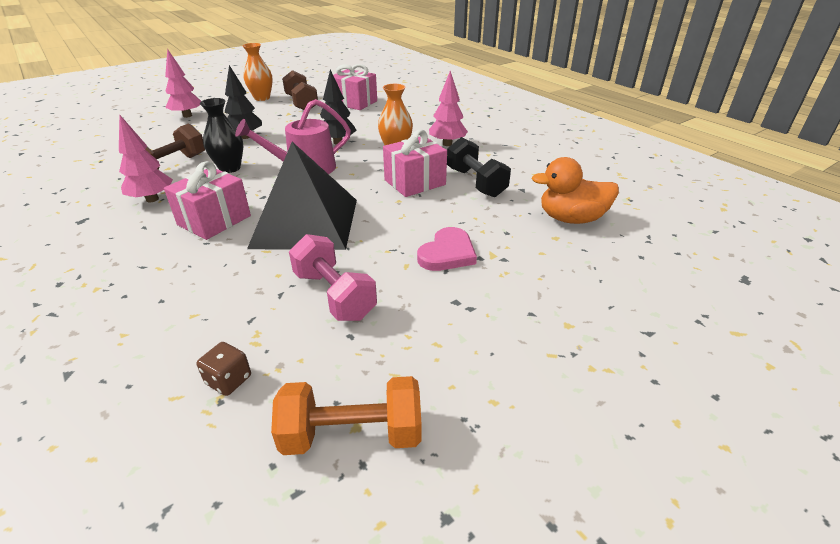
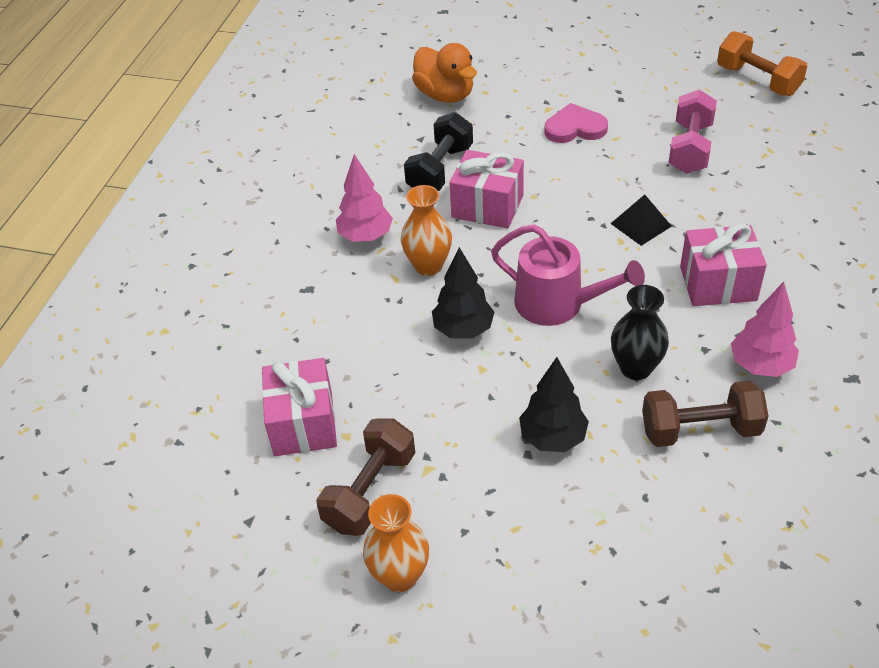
camera: 125 degrees left, 10 degrees up
(187, 116) = (576, 602): pink tree -> none
(229, 380) = (801, 138): brown dice -> none
(305, 223) = (641, 224): black pyramid -> black pyramid, size x0.41

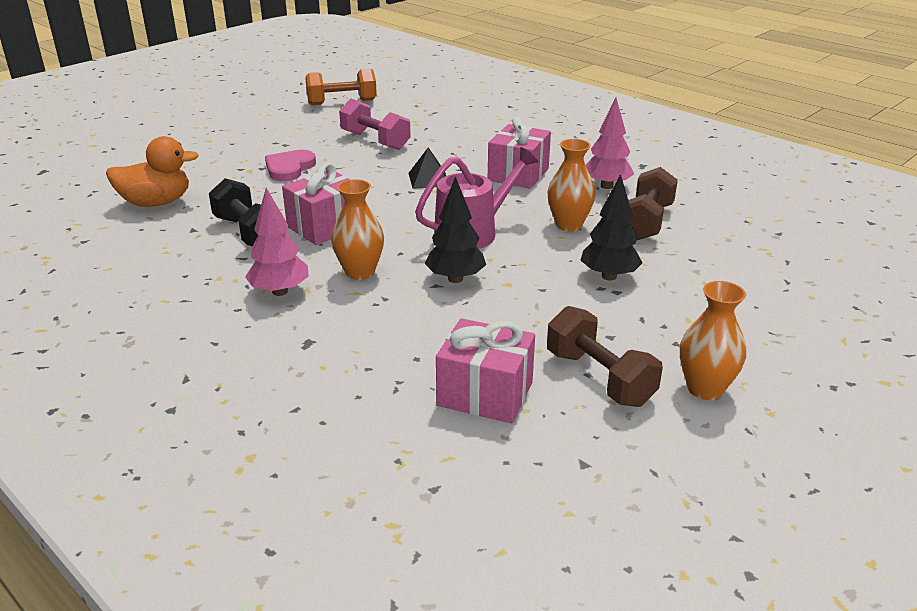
camera: 65 degrees left, 15 degrees down
(635, 368) = (568, 225): black vase -> orange vase

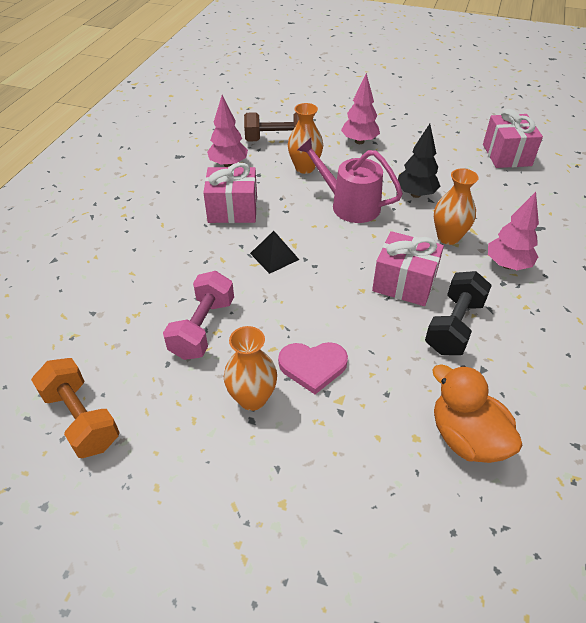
camera: 115 degrees left, 15 degrees up
(599, 378) = (457, 128): brown dumbbell -> none
(609, 276) = (359, 141): black tree -> pink tree
(705, 389) = (435, 102): orange vase -> orange vase (252, 398)

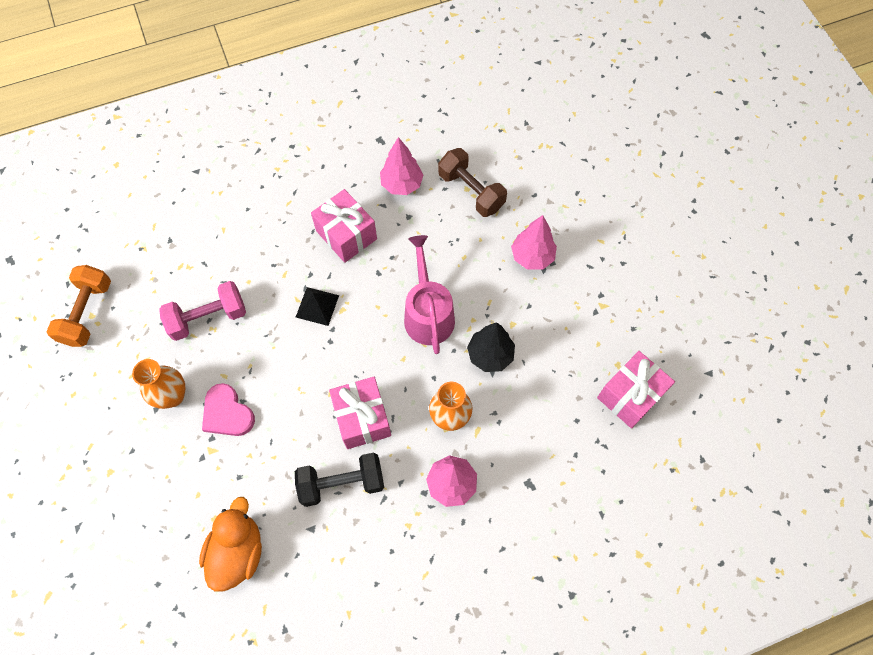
camera: 50 degrees right, 20 degrees up
(305, 168) = (450, 243): orange vase -> none

